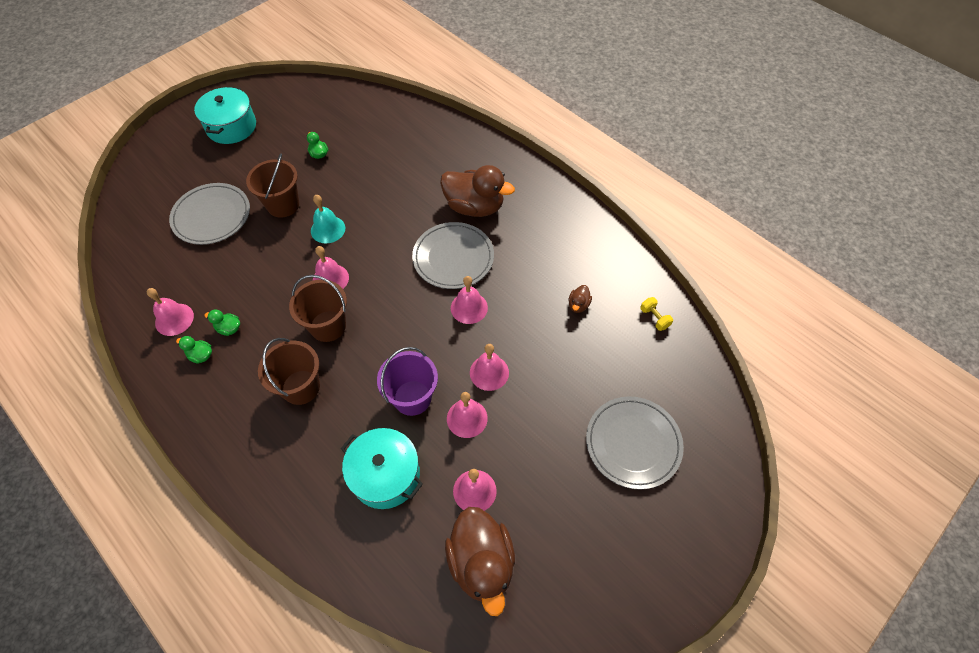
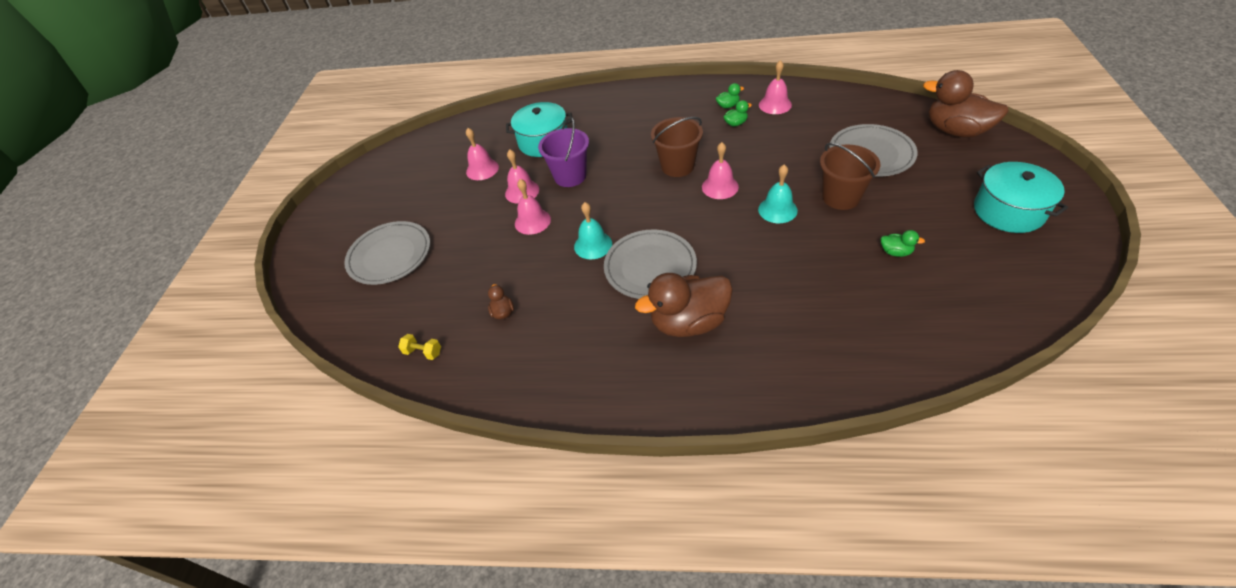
camera: 145 degrees right, 10 degrees down
(301, 387) = (646, 135): brown bucket -> none
(469, 307) = (593, 245): pink bell -> turquoise bell
(481, 562) = (450, 151): brown duck -> brown duck (955, 131)

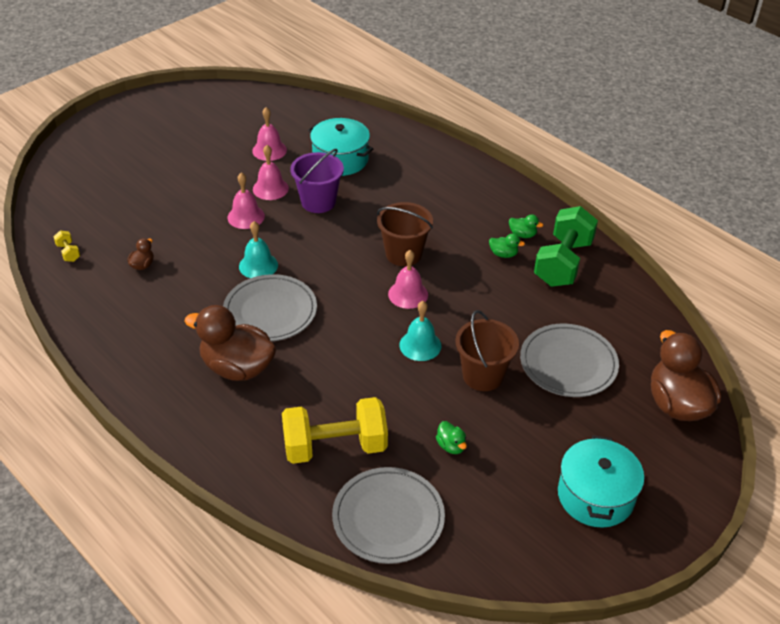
camera: 35 degrees right, 5 degrees down
(390, 255) = (132, 171): grey plate -> grey plate (388, 518)
(775, 104) = (562, 263): pink bell -> green dumbbell
(835, 315) = (335, 446): none -> yellow dumbbell

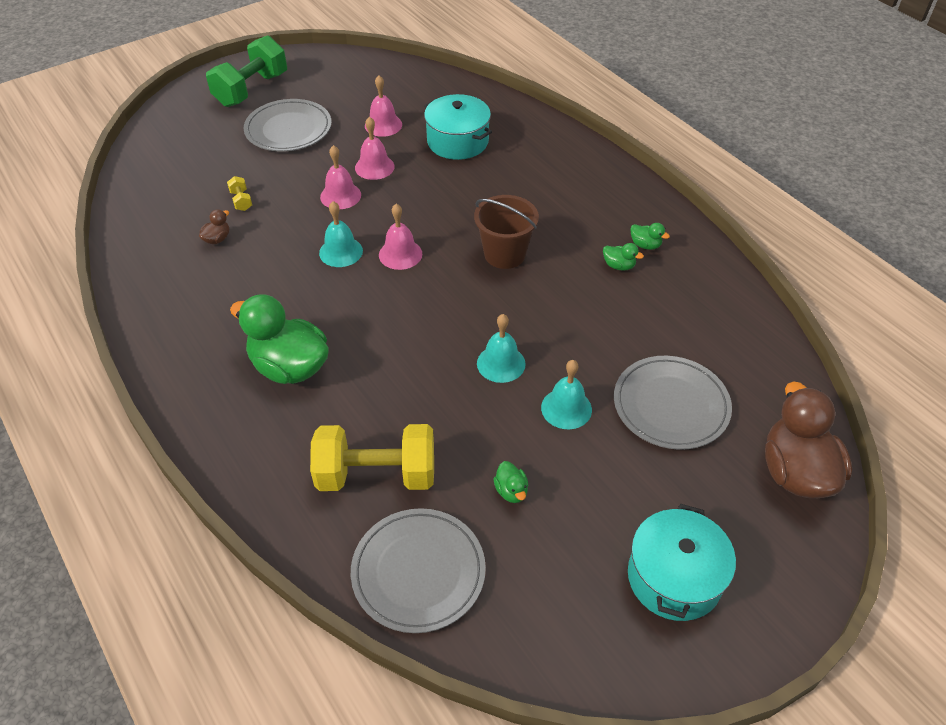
camera: 10 degrees right, 5 degrees up
(68, 253) = (143, 218): yellow dumbbell -> yellow dumbbell (241, 201)
(237, 368) = (289, 367): brown duck -> green duck
(270, 311) = (341, 305): grey plate -> grey plate (288, 129)
(318, 202) = (423, 186): purple bucket -> none
(408, 294) = (499, 301): pink bell -> pink bell (400, 254)
(483, 375) = (566, 408): brown bucket -> turquoise bell
(562, 263) = (686, 283): green dumbbell -> green dumbbell (251, 90)

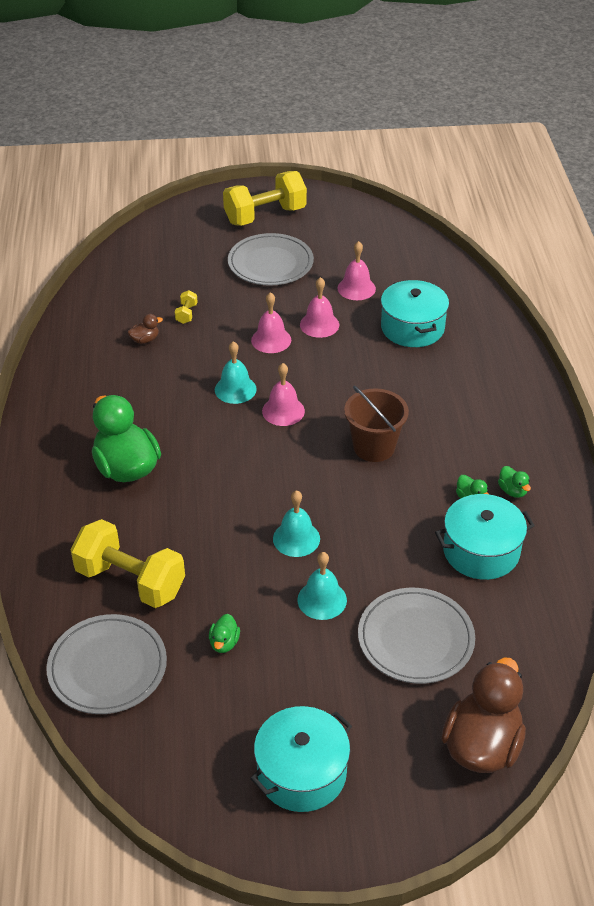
camera: 30 degrees right, 5 degrees down
(251, 90) = (265, 215): green dumbbell -> yellow dumbbell
(661, 306) = (481, 551): none -> turquoise pot

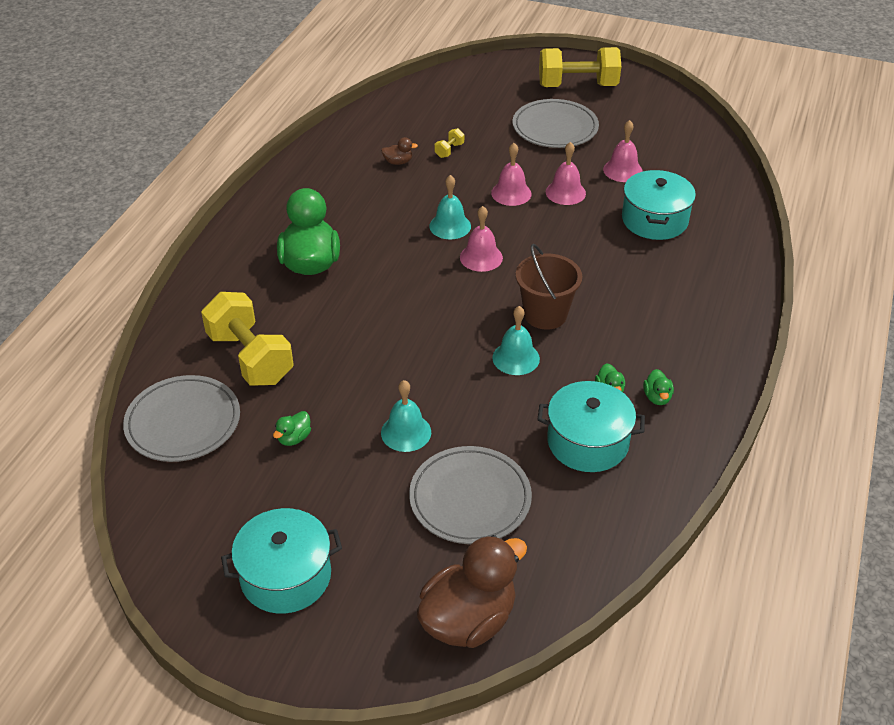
camera: 25 degrees right, 0 degrees up
(296, 538) = (418, 371): turquoise bell -> turquoise bell (516, 358)

